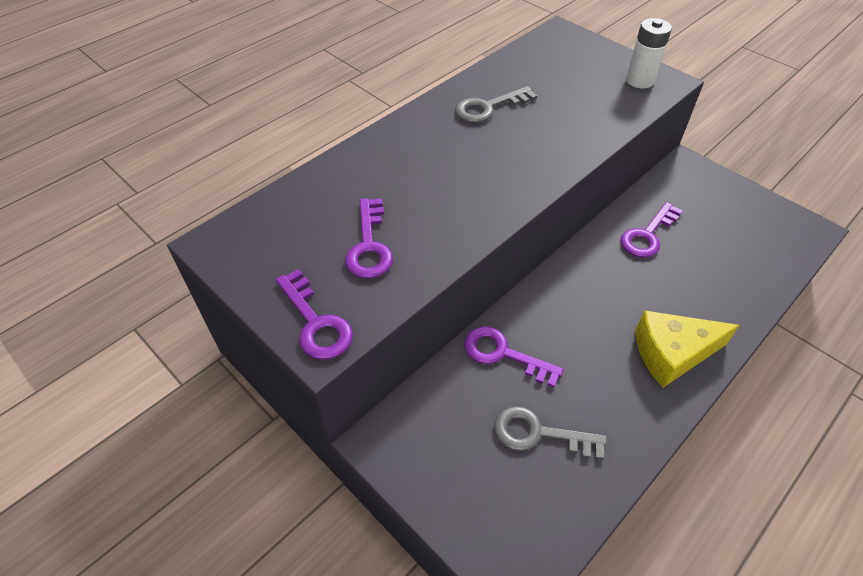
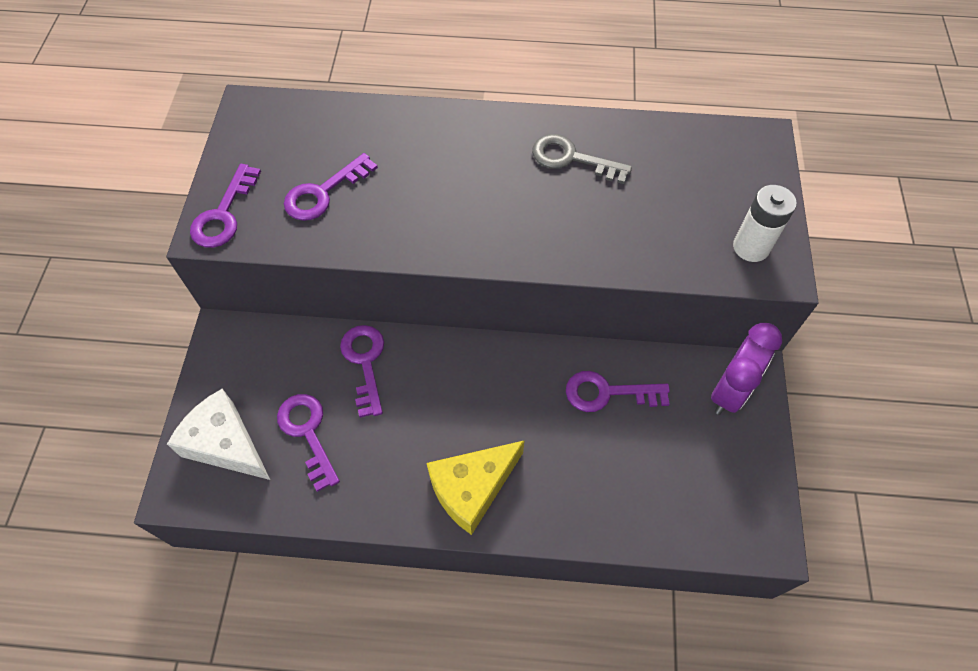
camera: 50 degrees right, 10 degrees up
(499, 506) = (226, 444): none -> white cheese
(539, 434) = (308, 433): grey key -> purple key
(672, 354) = (472, 488): yellow cheese -> yellow cheese turned 75 degrees counterclockwise
(692, 181) = (730, 391): none -> purple clock

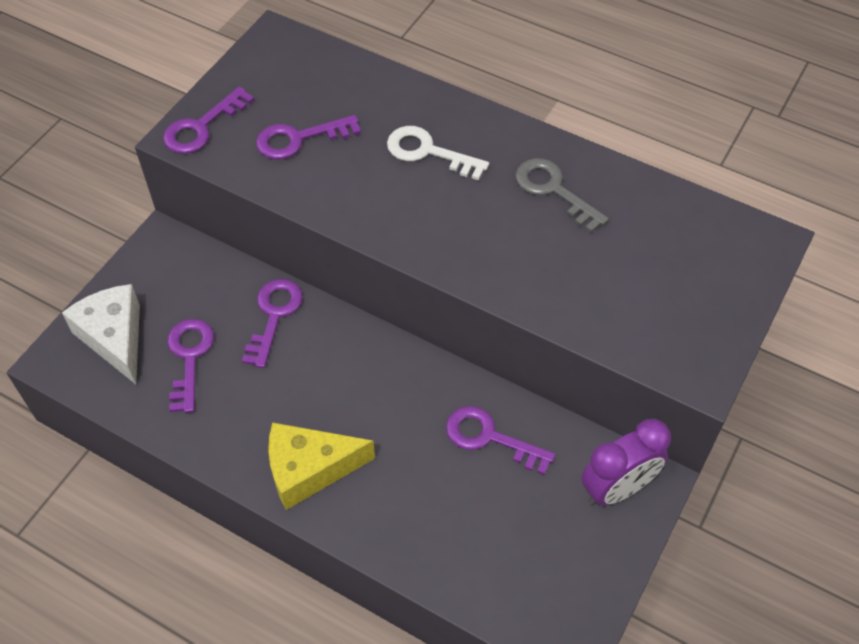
camera: 25 degrees right, 5 degrees down
(446, 163) = (428, 152): none -> white key
(751, 247) = (685, 341): white battery -> none

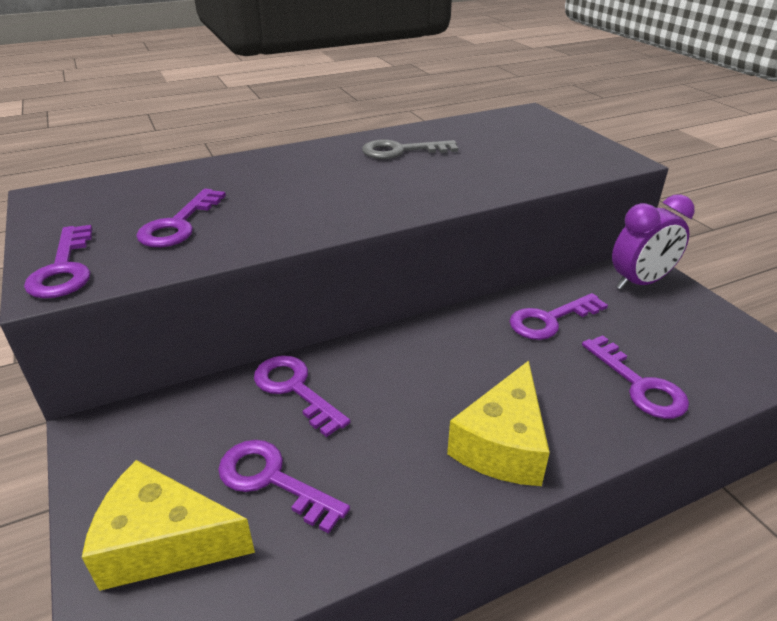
camera: 55 degrees left, 20 degrees down
(114, 338) = (164, 542): white cheese -> yellow cheese
(428, 152) = (293, 178): white key -> none
(446, 537) = (639, 385): none -> purple key
(617, 488) = (640, 282): purple clock -> purple clock turned 60 degrees clockwise

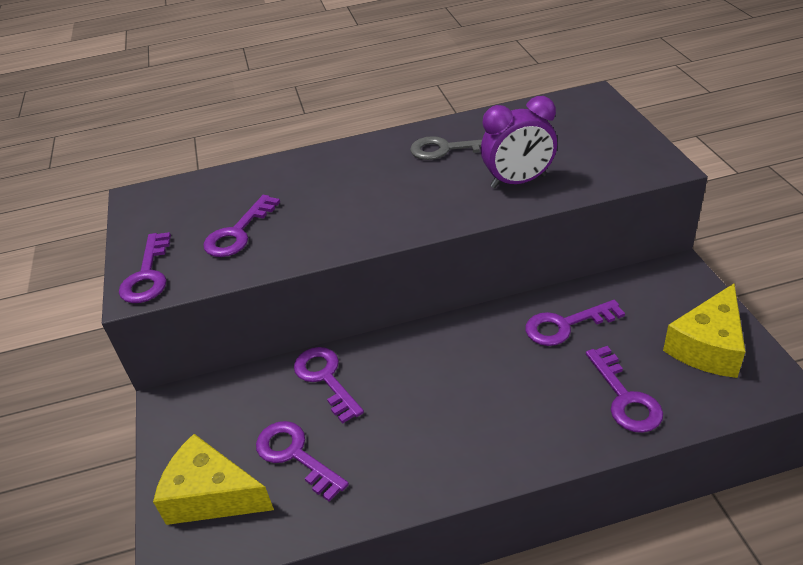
camera: 15 degrees right, 5 degrees up
(502, 444) = (484, 442): yellow cheese -> yellow cheese (708, 346)
(640, 282) = (669, 289): purple clock -> purple clock (518, 182)

